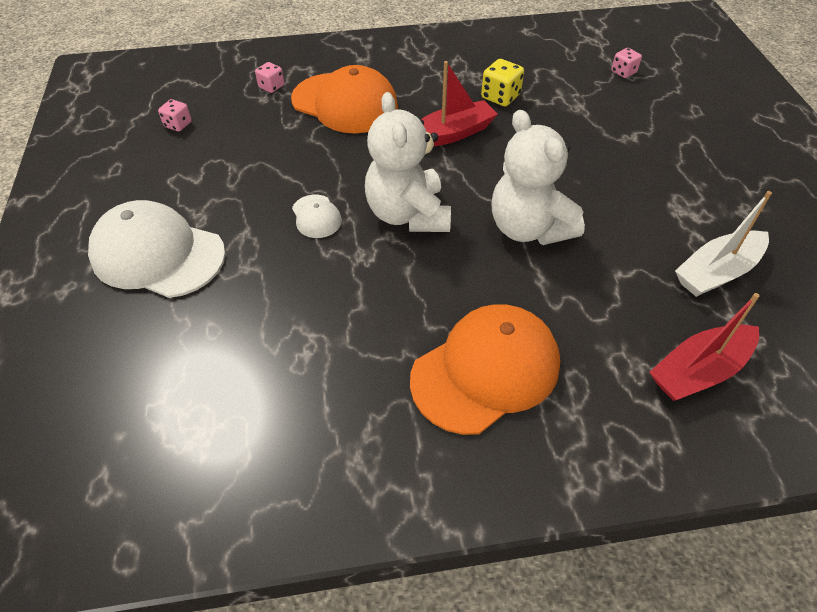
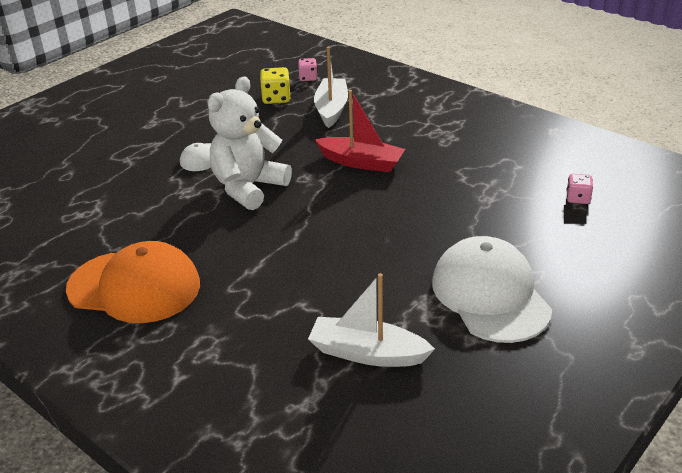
camera: 50 degrees right, 15 degrees down
(158, 254) = (105, 128): white cap -> white cap (490, 295)
(178, 125) = (224, 72): pink dice -> none
(345, 103) = (331, 109): orange cap -> white boat
(500, 97) = (441, 160): yellow dice -> yellow dice (276, 98)
(529, 228) = (300, 241): white teddy bear -> none
(699, 371) = (237, 386): red boat -> none

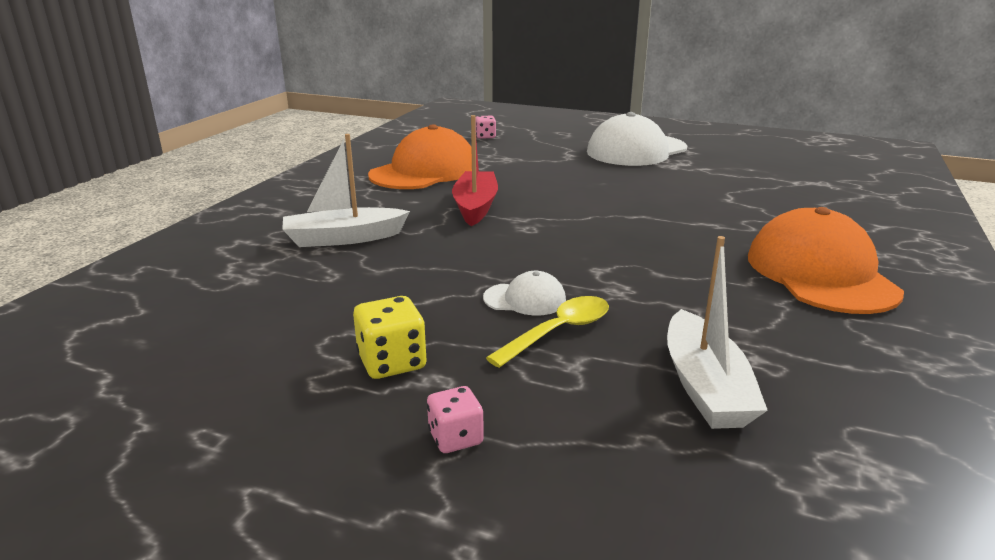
camera: 110 degrees left, 10 degrees down
(159, 161) = (558, 332): none -> yellow spoon
(248, 188) = (574, 253): white teddy bear -> none
(276, 98) = (312, 281): yellow dice -> yellow dice (392, 362)
(308, 78) = (233, 269): pink dice -> pink dice (455, 438)
(367, 353) = (748, 174): white boat -> white boat (705, 386)
(463, 150) = (424, 171): none -> orange cap

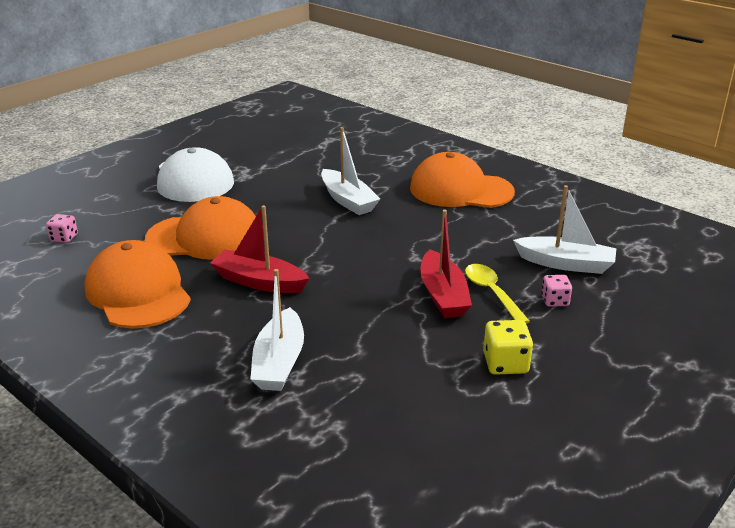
camera: 70 degrees left, 5 degrees up
(455, 438) = (593, 352): pink dice -> pink dice (555, 301)
(525, 299) = (443, 295): white cap -> red boat
(534, 174) = (205, 237): none -> orange cap
(687, 215) = (348, 200): none -> white boat

